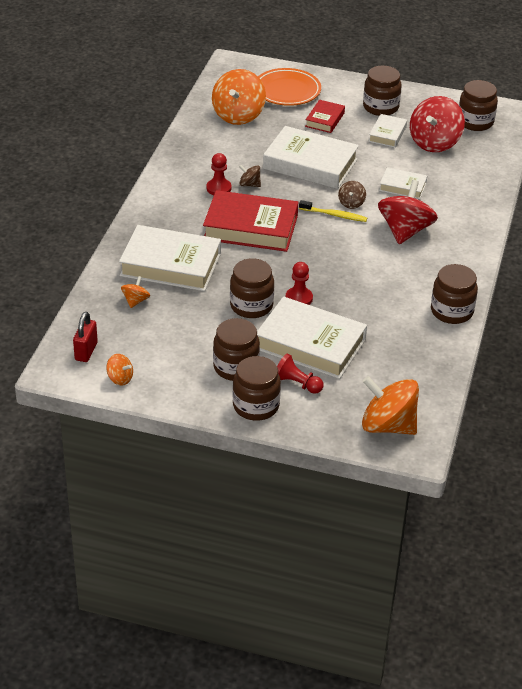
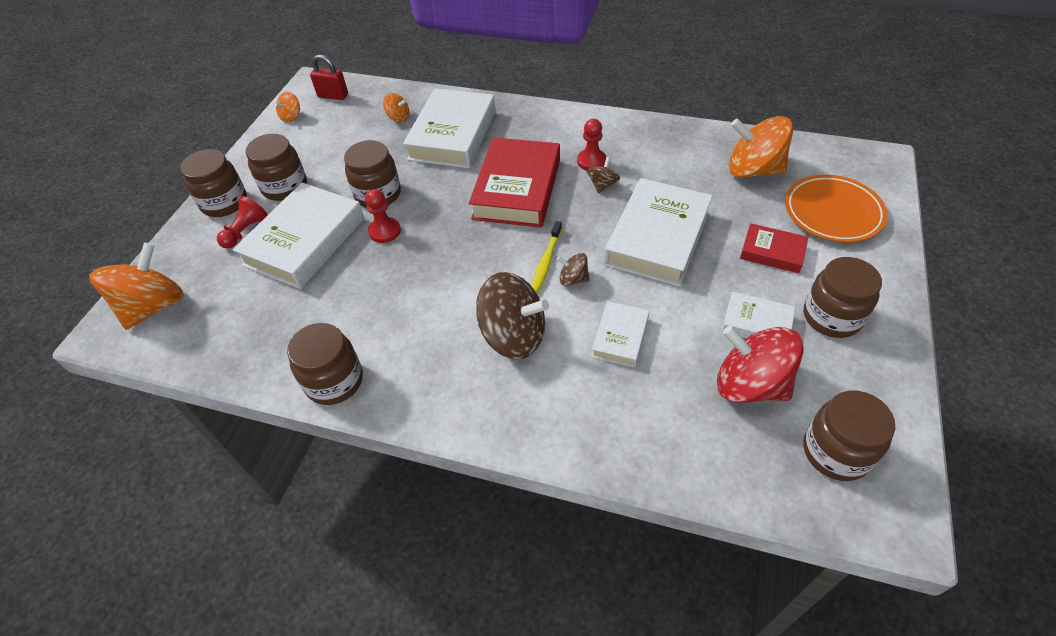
camera: 95 degrees right, 10 degrees up
(405, 231) = (513, 336): red spinning top -> brown spinning top

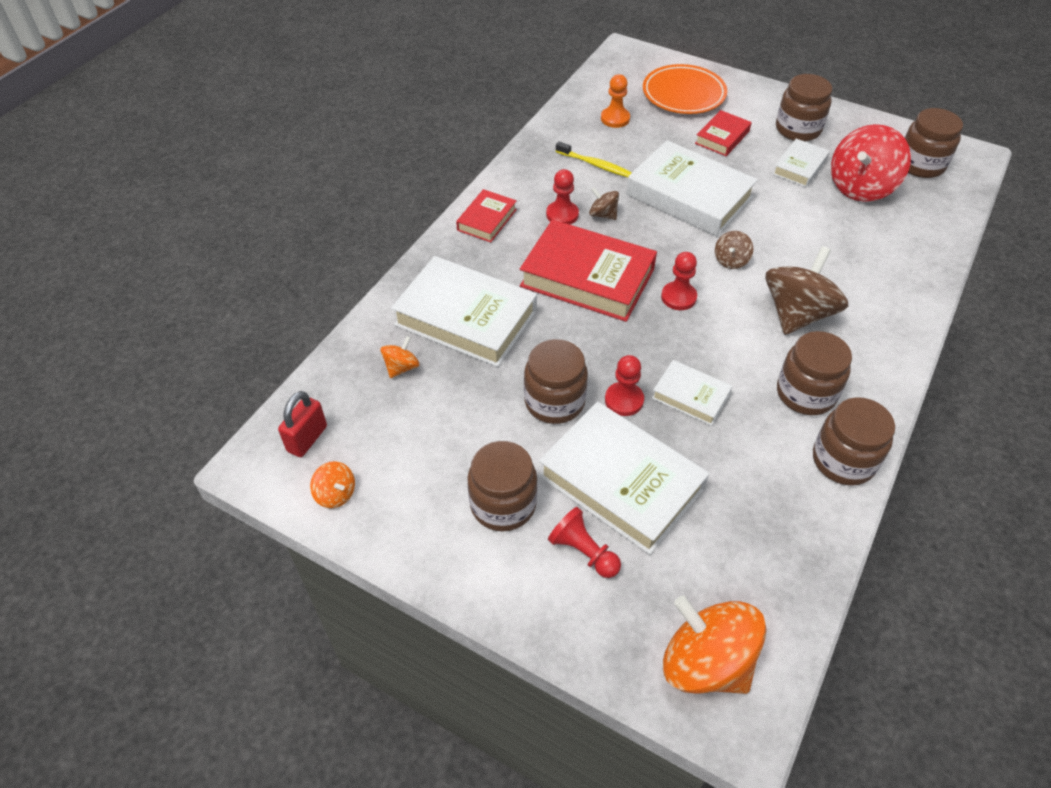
camera: 80 degrees left, 0 degrees up
(224, 203) = (512, 582): brown jar -> brown jar (805, 393)
(510, 248) = (678, 297): none -> red pawn
(546, 262) = (704, 275): yellow toothbrush -> yellow toothbrush (595, 165)
(566, 122) = (487, 220): none -> red book
(620, 337) = (806, 245): white book -> white book (690, 396)
(753, 170) = (615, 118): orange spinning top -> orange pawn

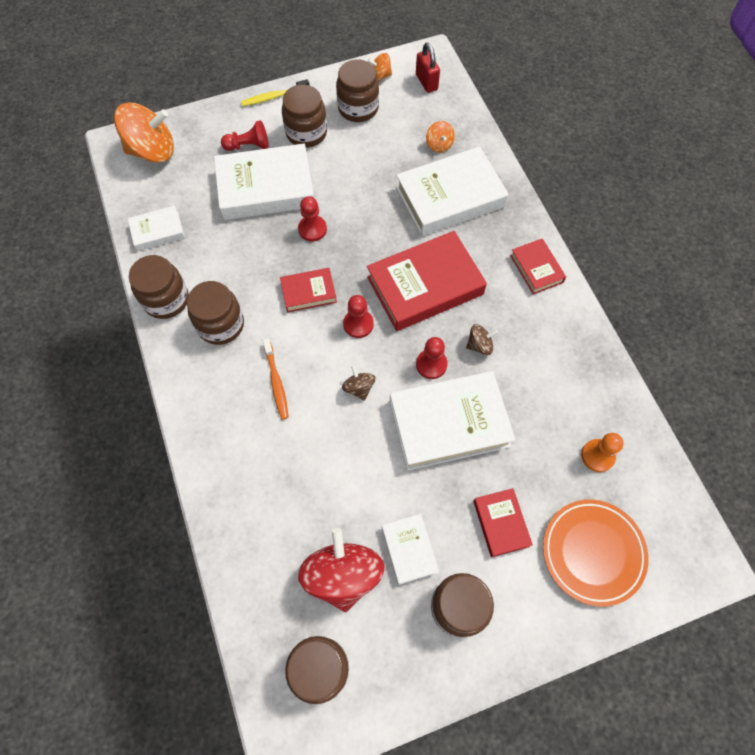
camera: 130 degrees right, 15 degrees up
(554, 401) = (345, 196): brown jar -> brown jar (358, 108)
(562, 214) = (502, 319): red pawn -> red pawn (431, 364)
(595, 165) = (544, 387): yellow toothbrush -> yellow toothbrush (274, 97)
(690, 396) = (281, 263): white book -> white book (157, 231)
(693, 352) = (308, 292): none -> red book
(797, 314) = (276, 382): brown spinning top -> orange toothbrush

